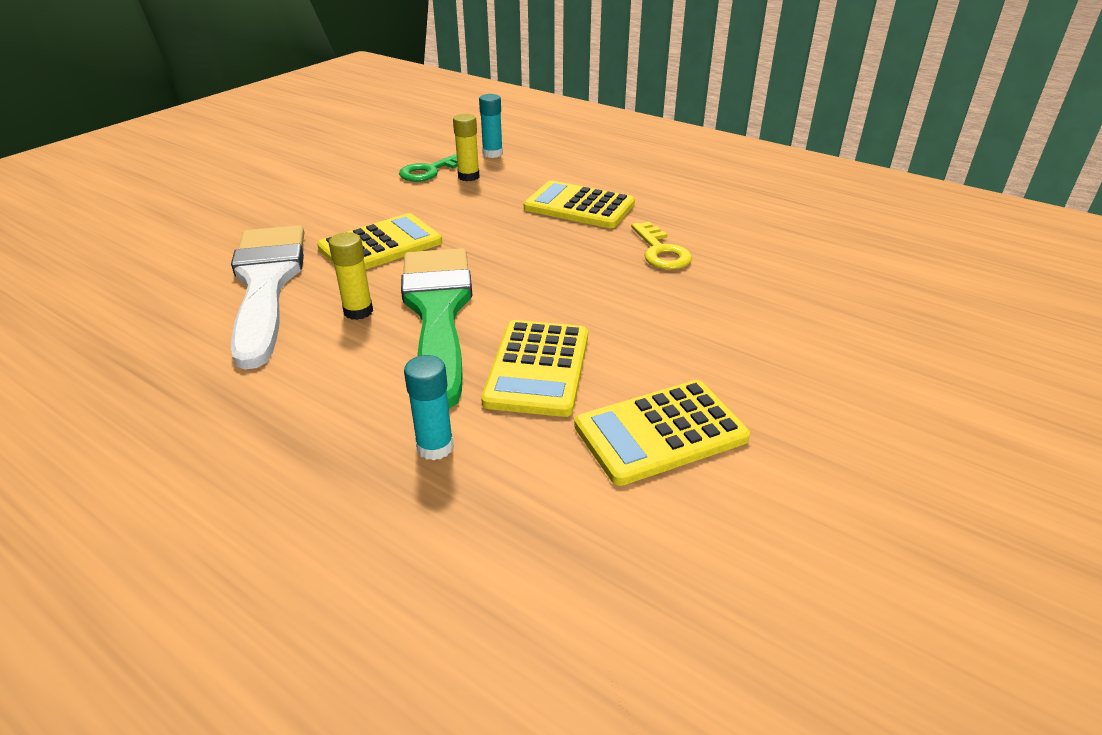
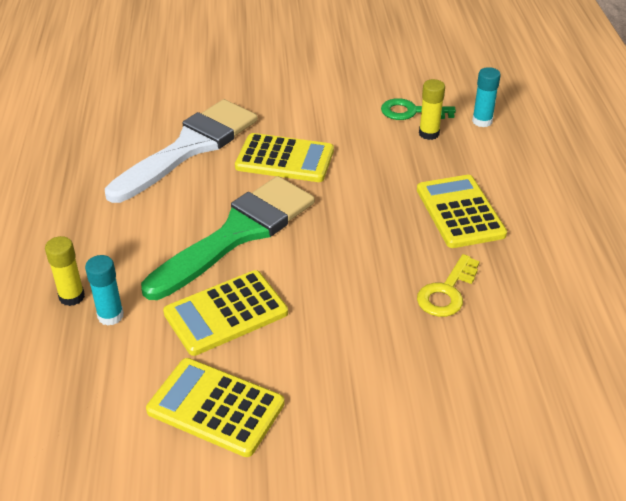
camera: 50 degrees right, 5 degrees up
(358, 311) = (203, 201): yellow glue stick -> yellow glue stick (72, 297)

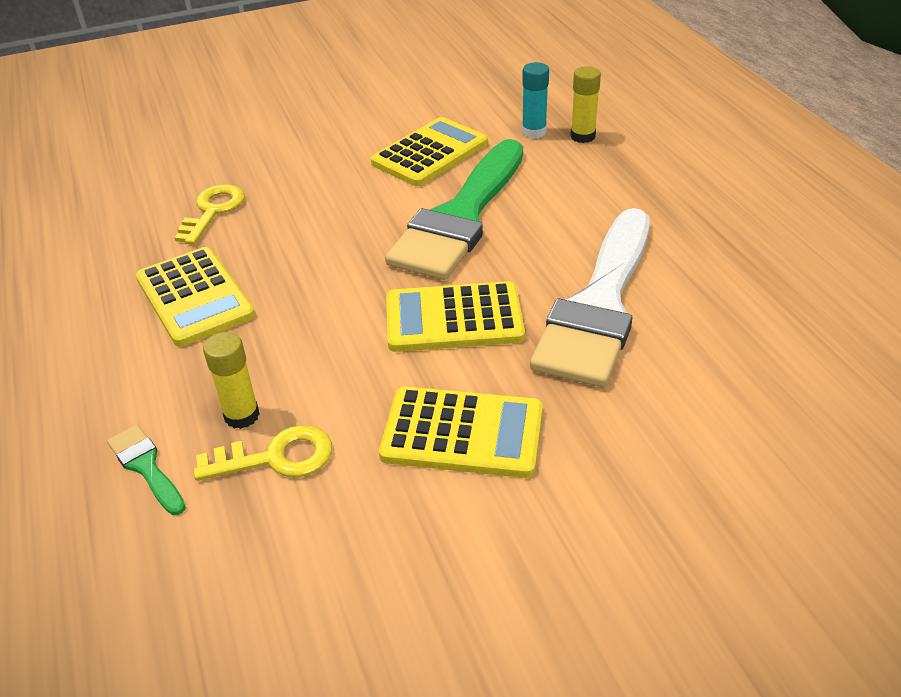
camera: 165 degrees right, 0 degrees up
(215, 407) = (402, 102): yellow calculator -> yellow calculator (462, 433)
(411, 112) = (276, 457): green key -> yellow key
(482, 121) = (146, 466): turquoise glue stick -> green brush

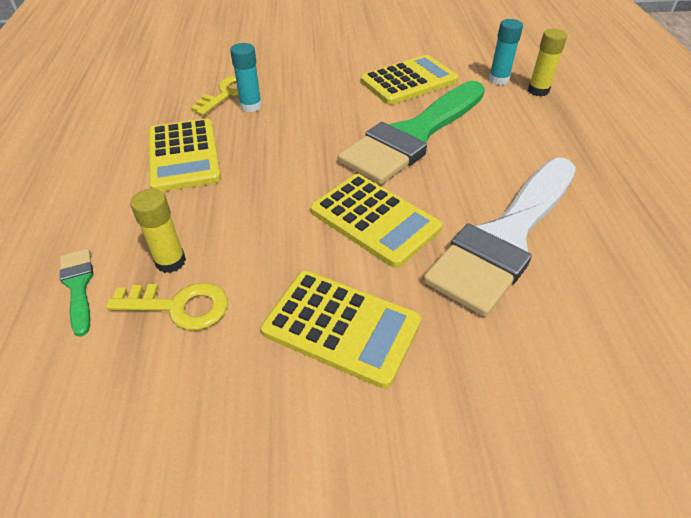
camera: 15 degrees right, 5 degrees up
(249, 221) = (251, 106): none -> turquoise glue stick
(454, 319) = (375, 220): yellow calculator -> yellow calculator turned 150 degrees counterclockwise

